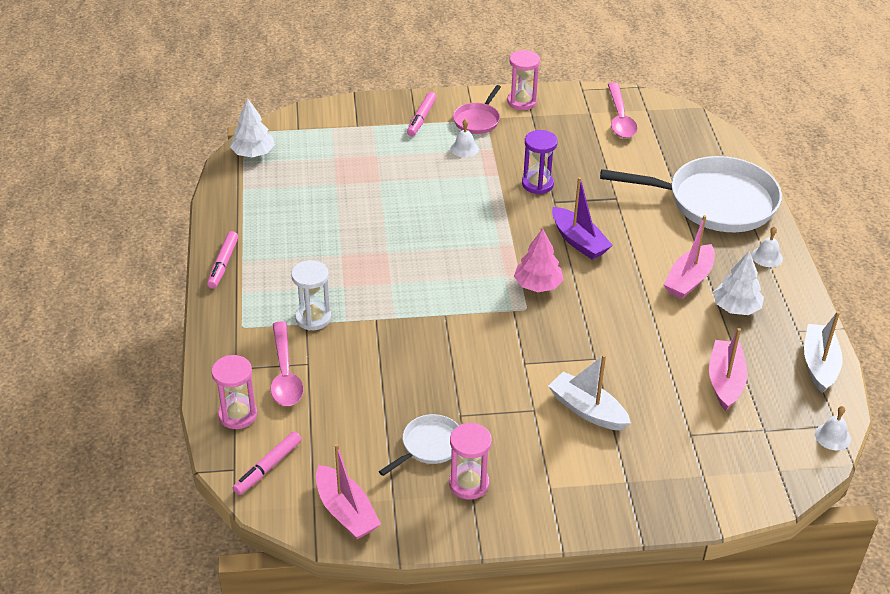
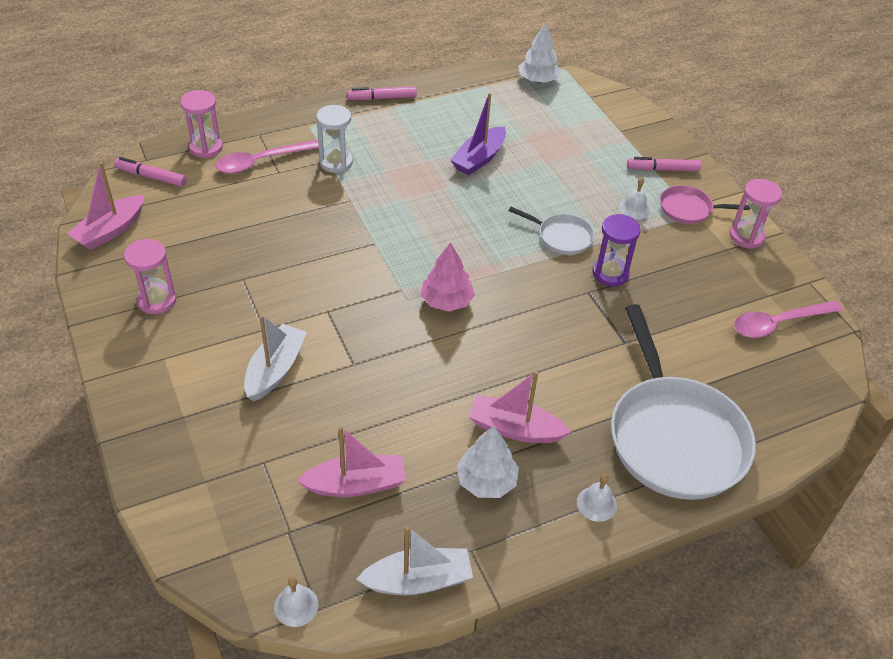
camera: 70 degrees right, 5 degrees up
(429, 446) = (198, 265): white pan -> white pan (561, 237)
(579, 241) = (533, 322): purple boat -> purple boat (479, 159)

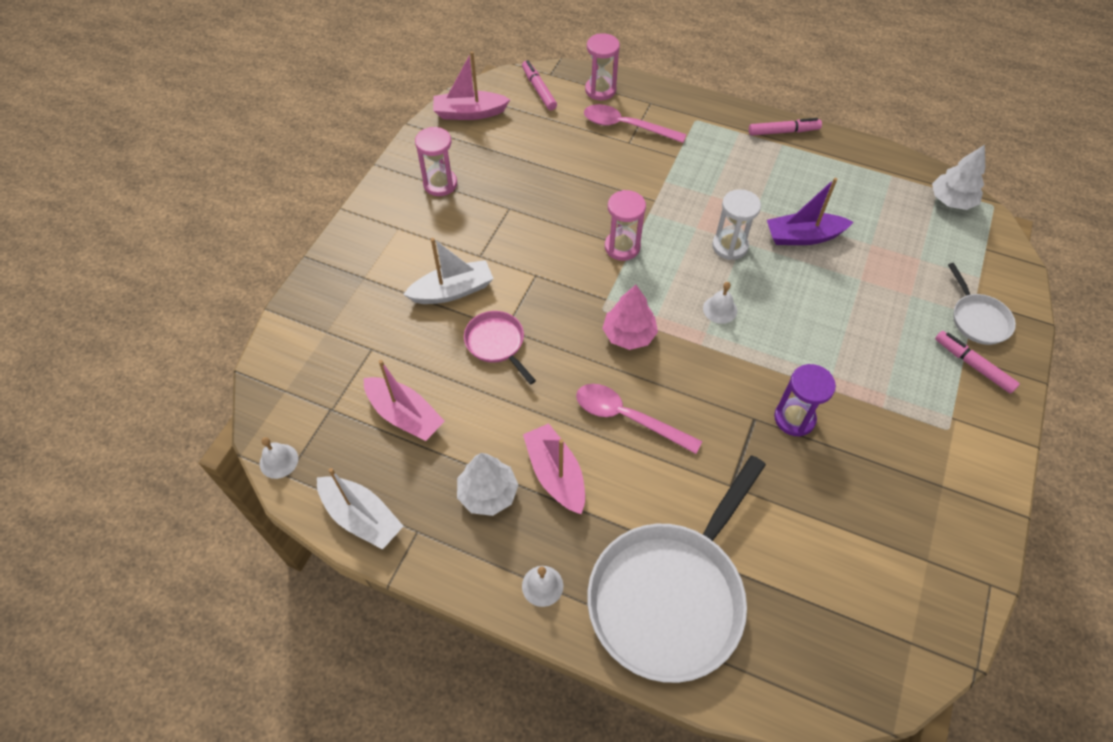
camera: 50 degrees right, 10 degrees up
(336, 162) = (680, 162): white hourglass -> white hourglass (730, 246)
(382, 98) = (783, 131): pink marker -> pink marker turned 135 degrees clockwise
(561, 237) = (791, 354): white pan -> white pan (978, 319)
(634, 208) = (894, 380): white bell -> white bell (720, 309)
(689, 209) = (950, 420): pink pan -> pink pan (497, 343)
(746, 236) = (979, 490): pink hourglass -> pink hourglass (622, 247)
(778, 323) = (901, 592): pink spoon -> pink spoon (627, 418)

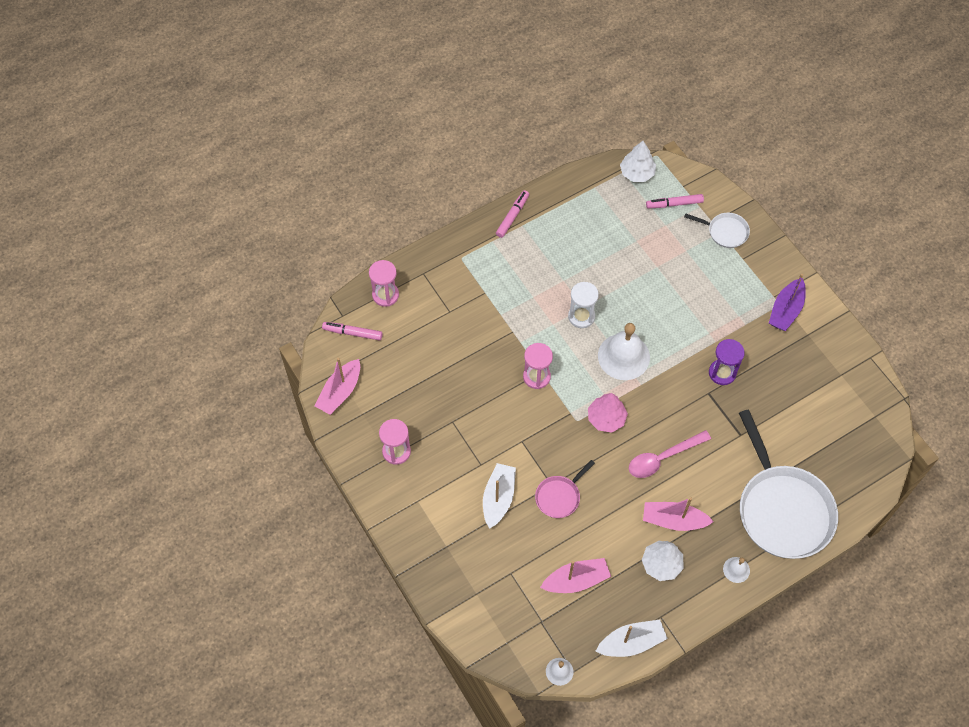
camera: 55 degrees left, 5 degrees up
(497, 343) = (559, 496): pink pan -> pink pan turned 45 degrees counterclockwise
(626, 126) = (433, 303): pink spoon -> none
(720, 309) = (623, 356): white bell -> white bell, size x2.10
(803, 236) = (604, 271): purple boat -> purple boat (786, 310)
(973, 365) = (751, 259): pink marker -> pink marker (674, 204)

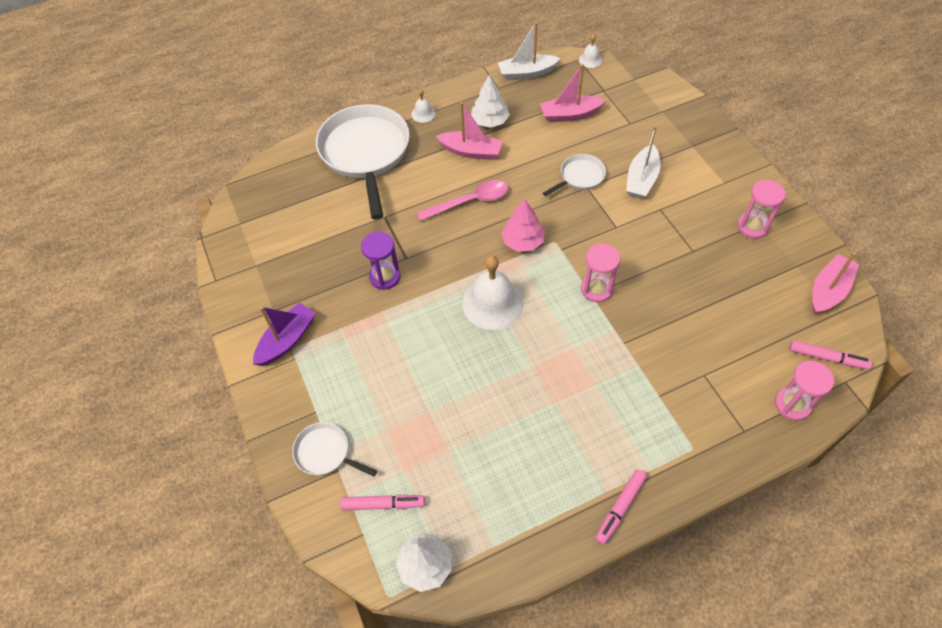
camera: 170 degrees left, 5 degrees down
(559, 496) = (580, 177): pink pan -> white pan
(581, 316) = (536, 354): white hourglass -> none

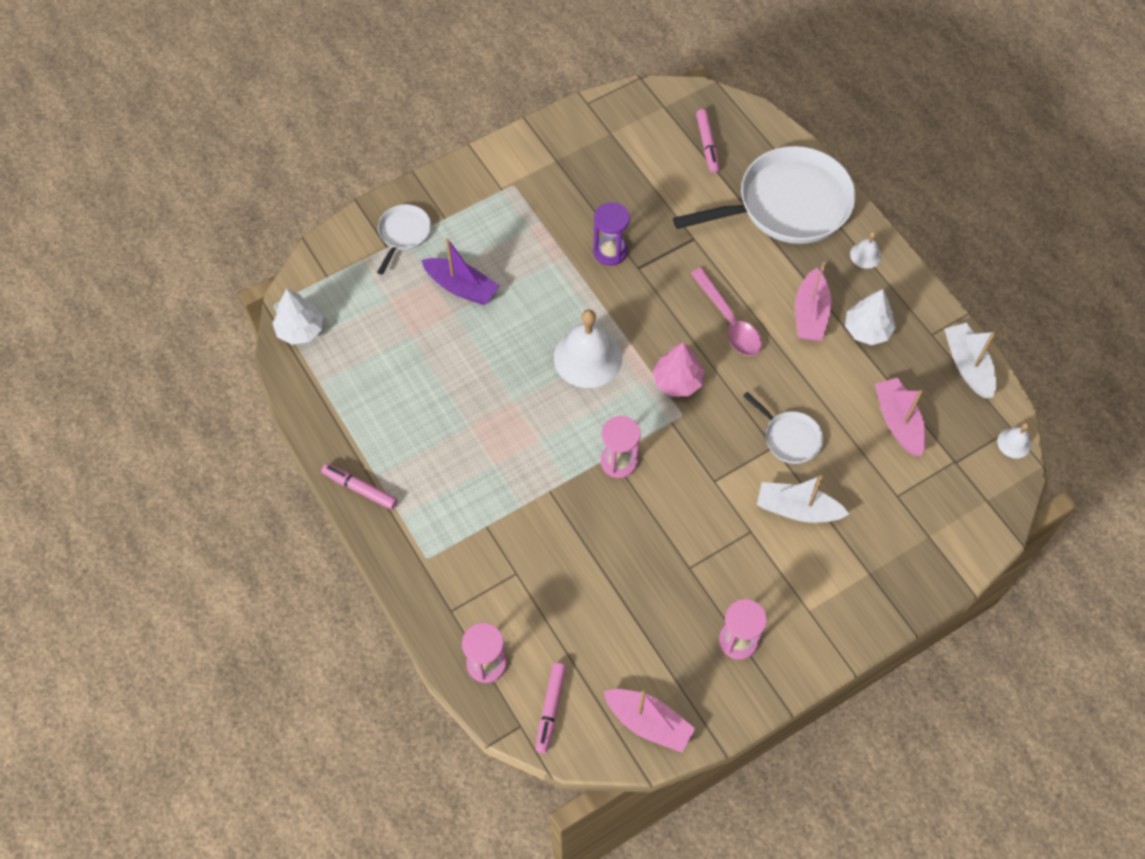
camera: 80 degrees right, 5 degrees up
(287, 340) = (522, 179): purple boat -> purple boat (461, 287)
(383, 504) = (355, 288): pink marker -> pink marker (707, 144)

